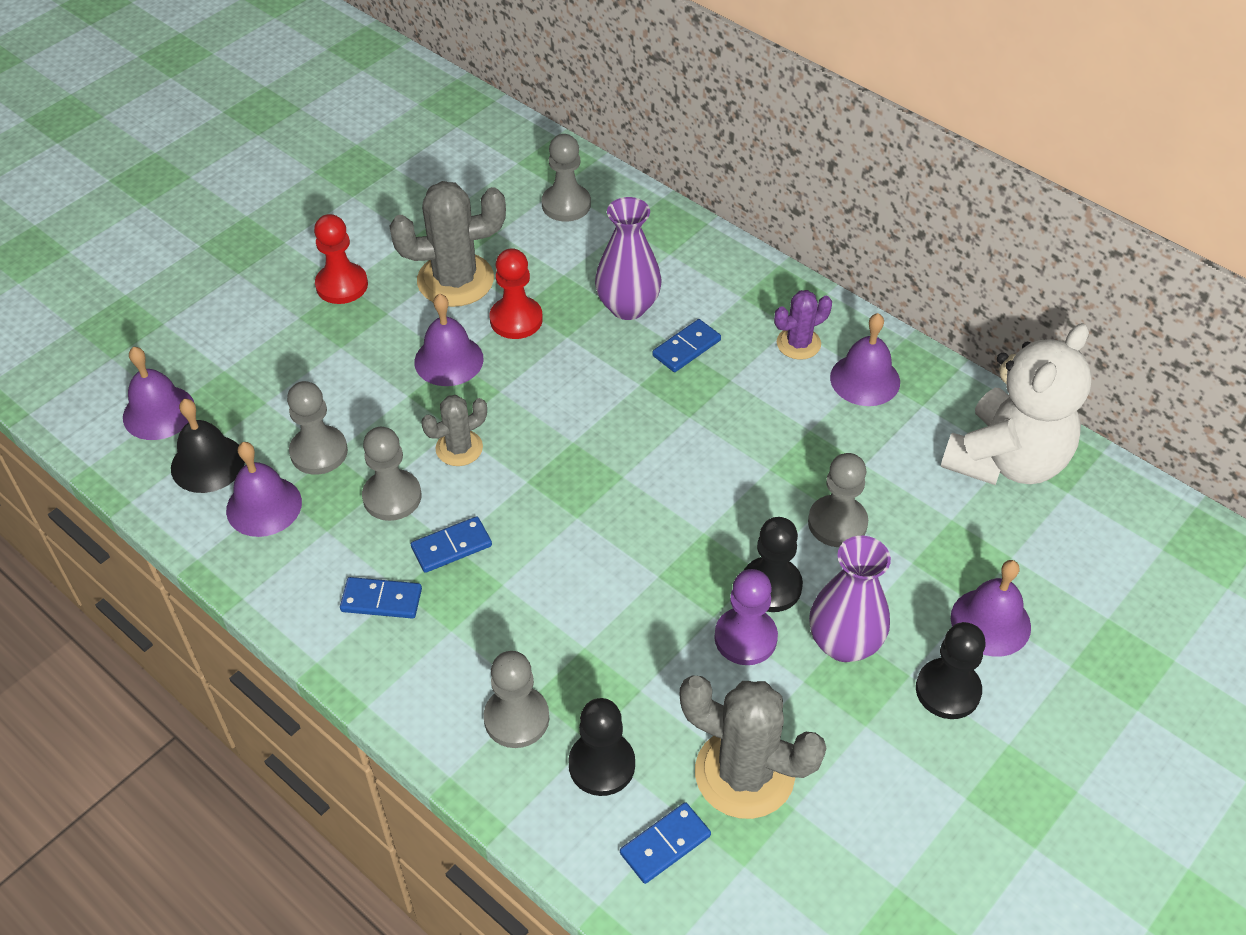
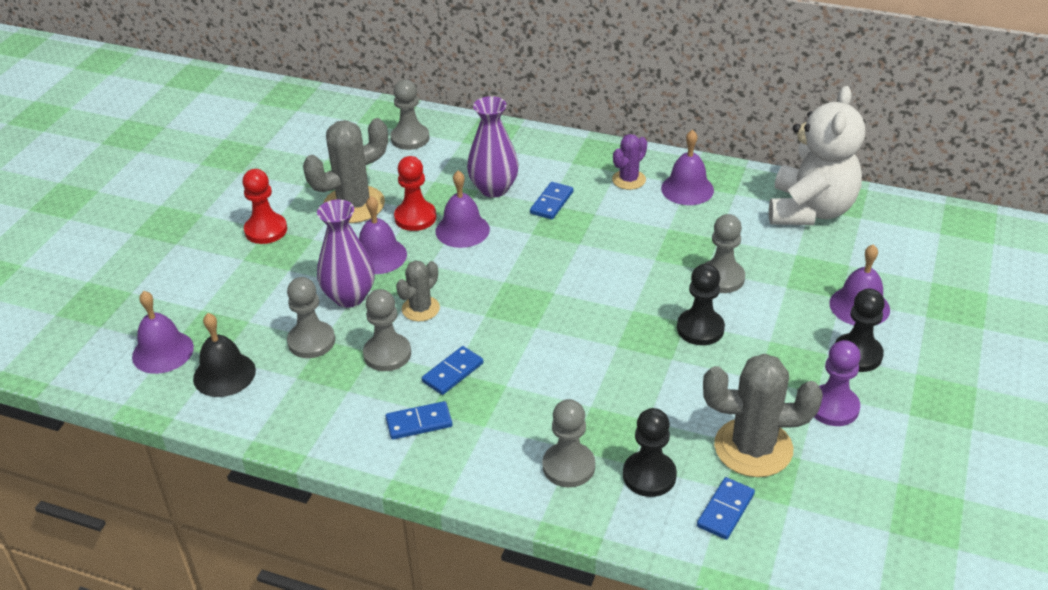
camera: 20 degrees left, 10 degrees down
(264, 506) = (287, 389): purple bell -> purple bell (462, 230)
(745, 638) = (702, 365): purple pawn -> purple pawn (833, 407)
(844, 643) = (771, 348): purple vase -> purple vase (349, 297)

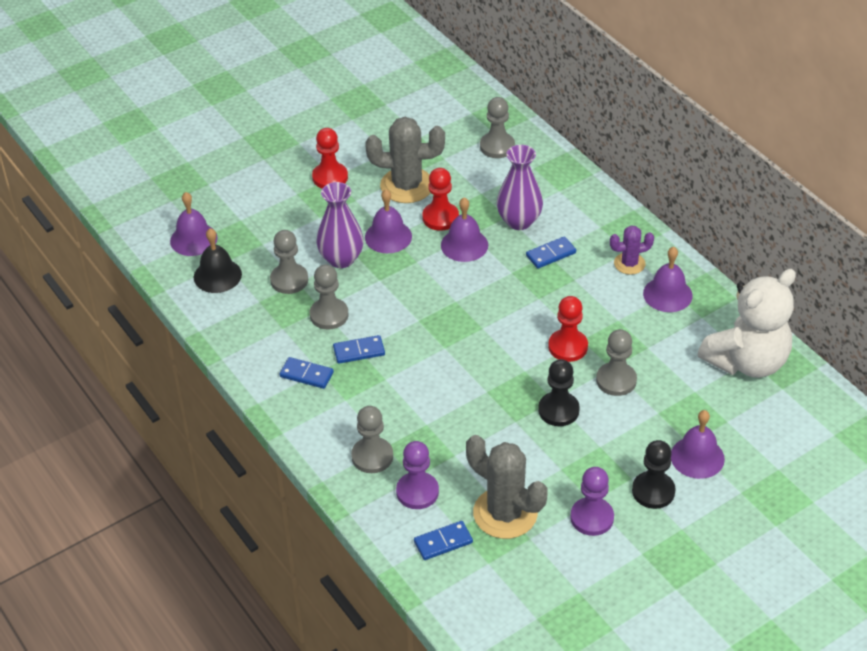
camera: 35 degrees right, 5 degrees up
(420, 309) = (380, 293): grey cactus -> none
(649, 271) = (568, 347): none -> red pawn
(649, 475) = (417, 492): black pawn -> purple pawn

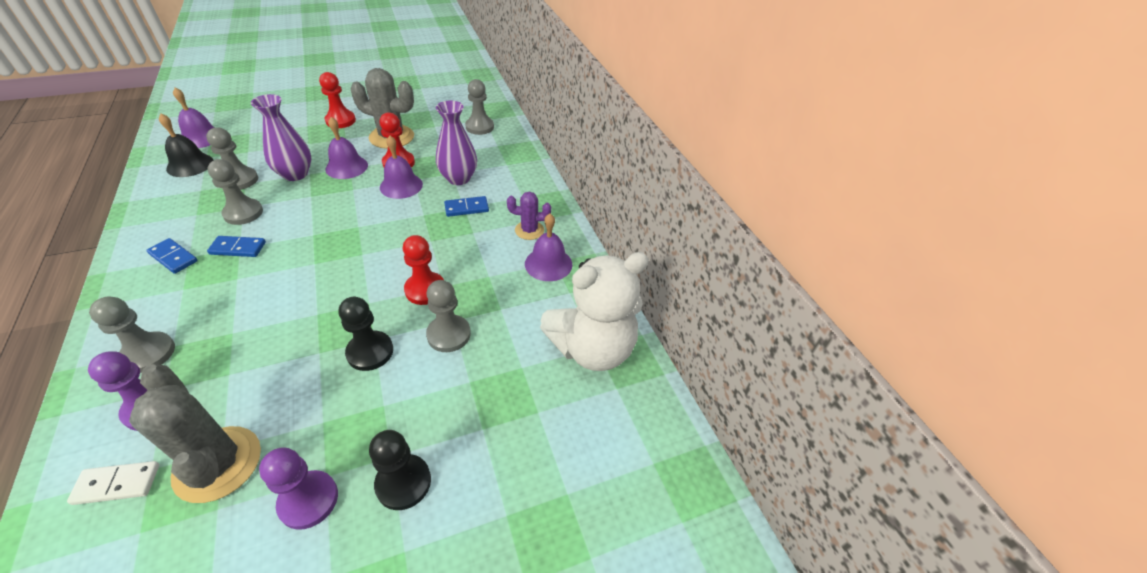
camera: 10 degrees right, 0 degrees up
(443, 542) = (117, 484): blue domino -> white domino
(697, 457) = (480, 449): purple bell -> none

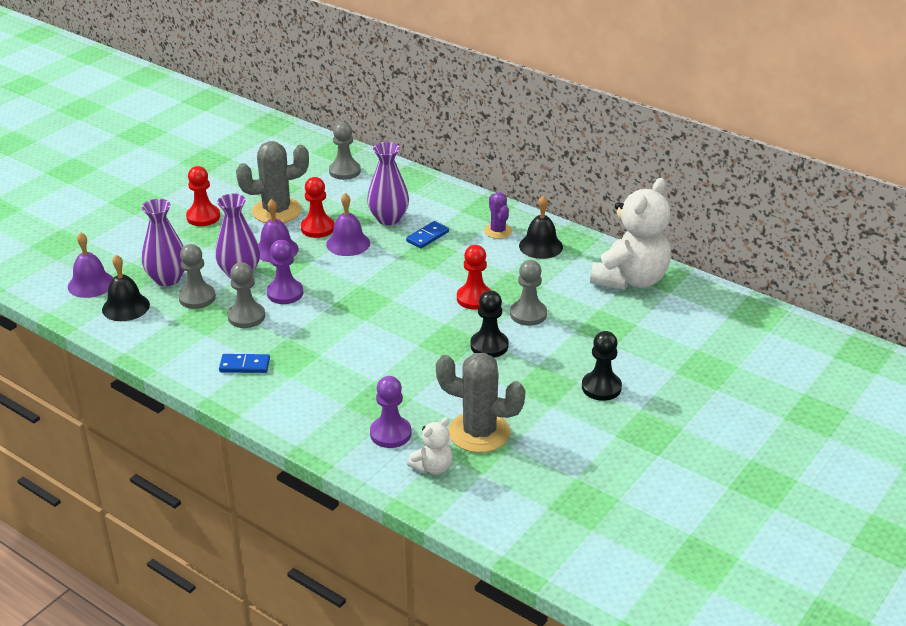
camera: 30 degrees left, 10 degrees down
(117, 484) = (433, 467): white domino -> white teddy bear
(148, 353) = (335, 415): grey pawn -> none
(238, 248) = (287, 338): blue domino -> none
(247, 156) = (167, 279): none -> purple vase
(308, 500) = (558, 418): purple pawn -> purple pawn (285, 293)
(529, 230) = (498, 231): purple cactus -> purple cactus turned 75 degrees counterclockwise
(548, 264) = (541, 246): purple bell -> black bell

